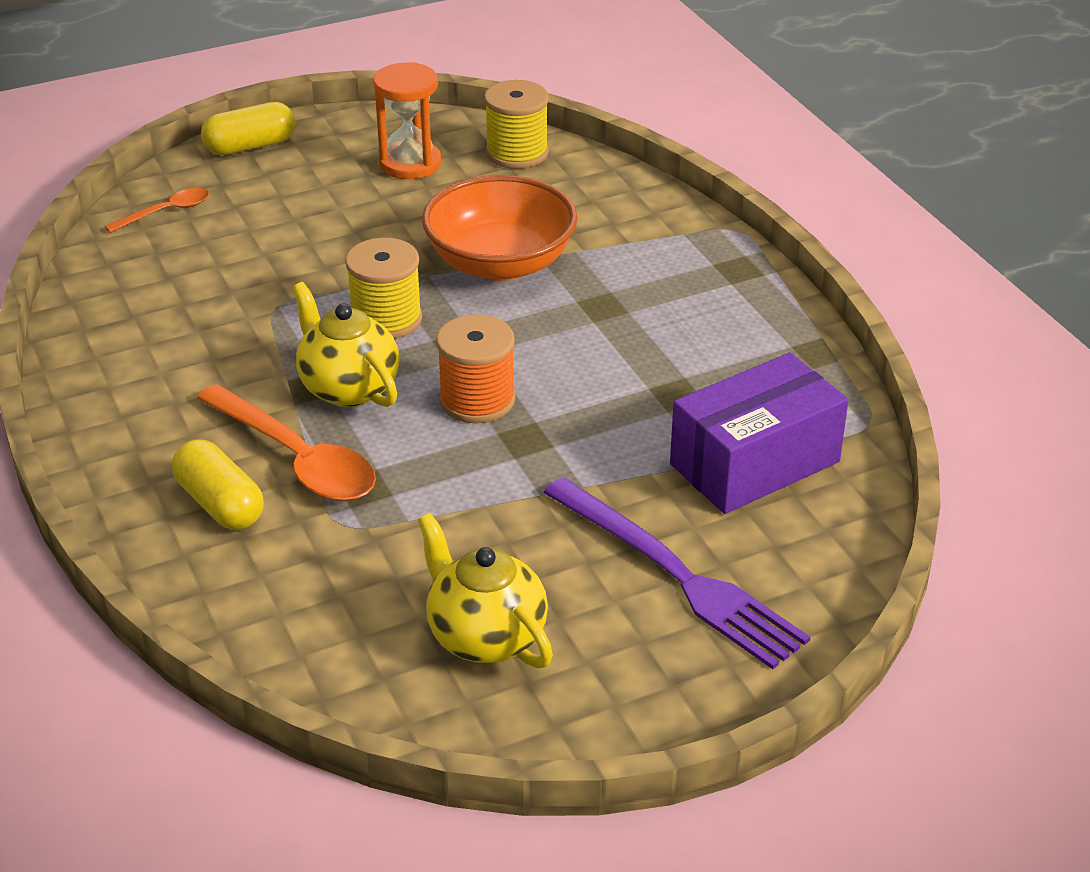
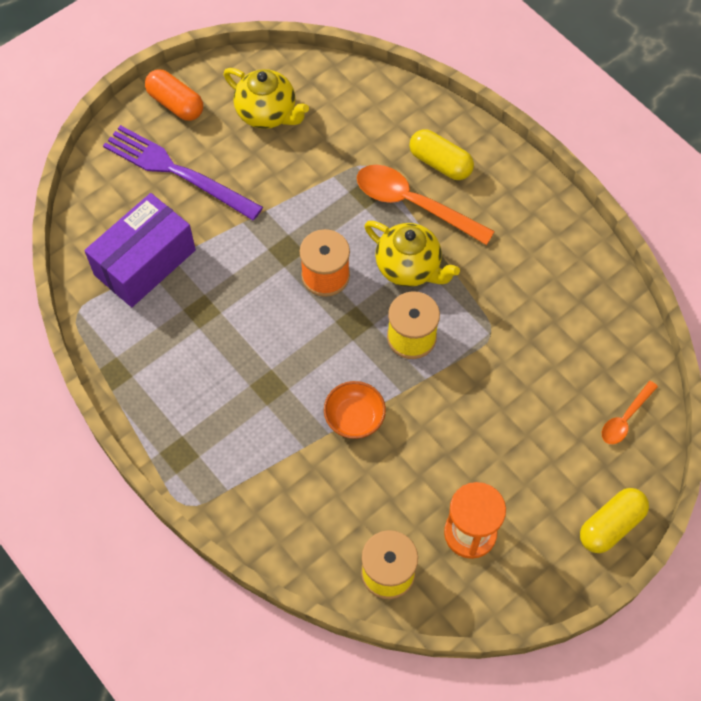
camera: 165 degrees right, 25 degrees up
(500, 263) = (354, 417): orange bowl -> orange bowl, size x0.54
(657, 688) = (176, 104): none -> orange capsule

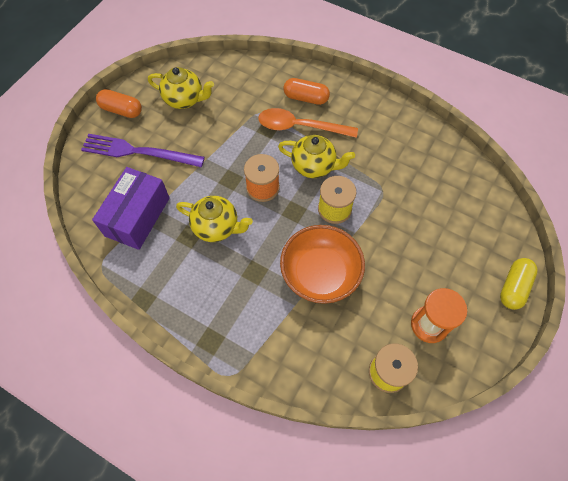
camera: 20 degrees left, 0 degrees up
(242, 310) = (216, 227): none -> yellow teapot
(354, 417) = (320, 273): orange bowl -> orange bowl, size x1.86
(440, 163) = (306, 98): yellow capsule -> orange capsule
(625, 419) = (488, 216): orange spoon -> none

